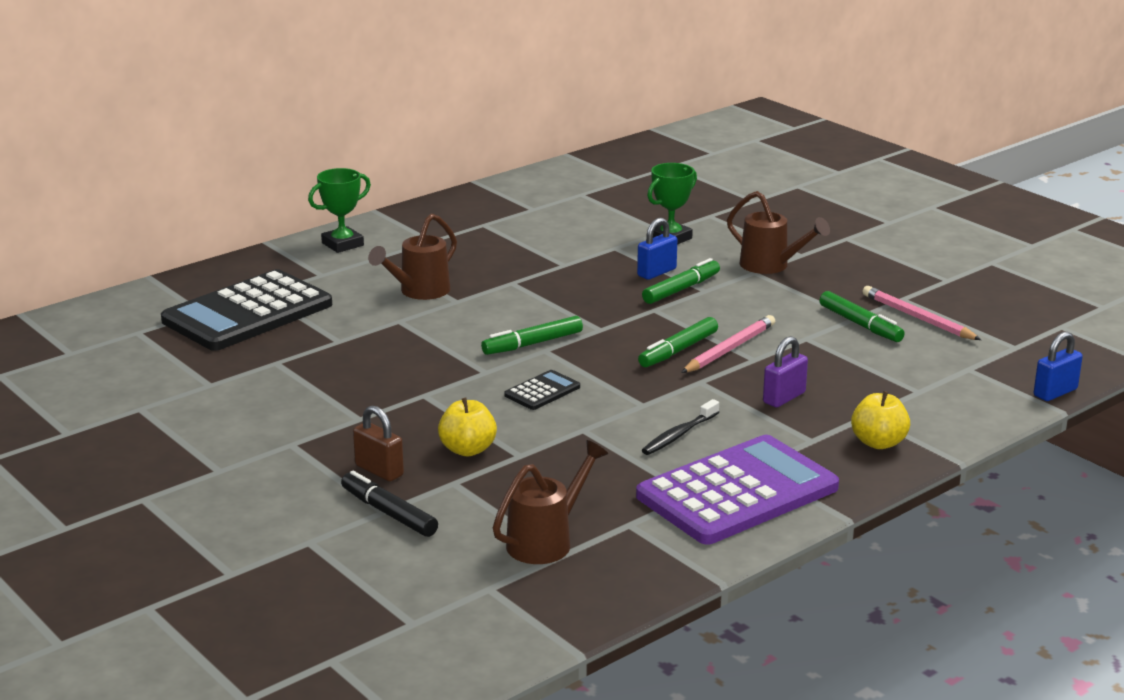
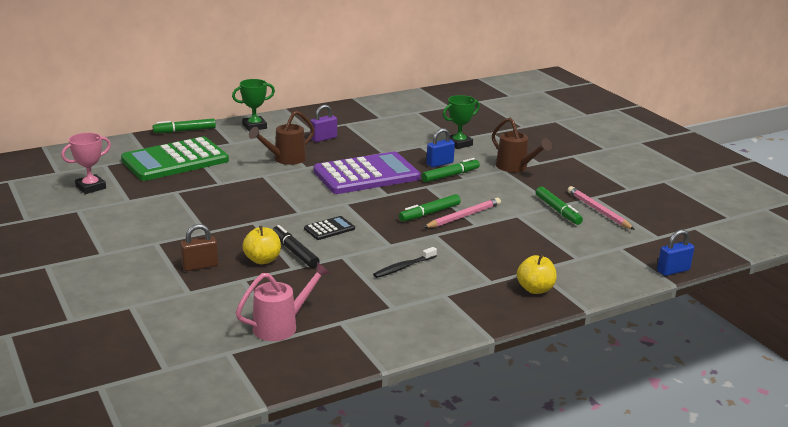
camera: 10 degrees right, 0 degrees up
(138, 371) = (91, 187): none -> pink trophy
(248, 313) = (175, 160): black calculator -> green calculator
(379, 470) = (200, 266): brown padlock -> brown padlock turned 75 degrees counterclockwise
(389, 513) = (191, 294): black marker -> black marker (294, 252)
(532, 344) = (338, 198): green marker -> green marker (184, 131)
(546, 541) = (281, 326): brown watering can -> pink watering can
(737, 492) = (424, 310): purple calculator -> purple calculator (366, 175)
(784, 398) = (485, 252): purple padlock -> purple padlock (323, 138)

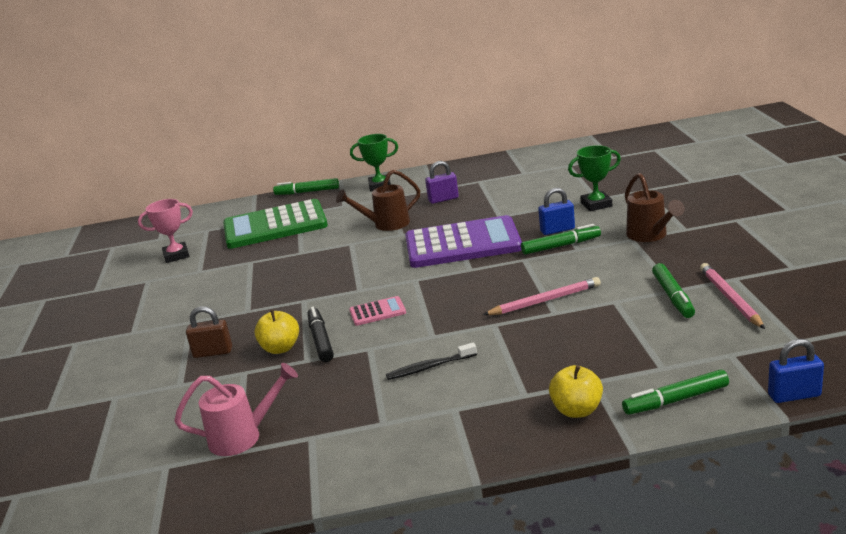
camera: 25 degrees right, 0 degrees up
(329, 229) = (377, 312): black calculator -> pink calculator
(429, 213) = (505, 295): green marker -> green marker (676, 400)

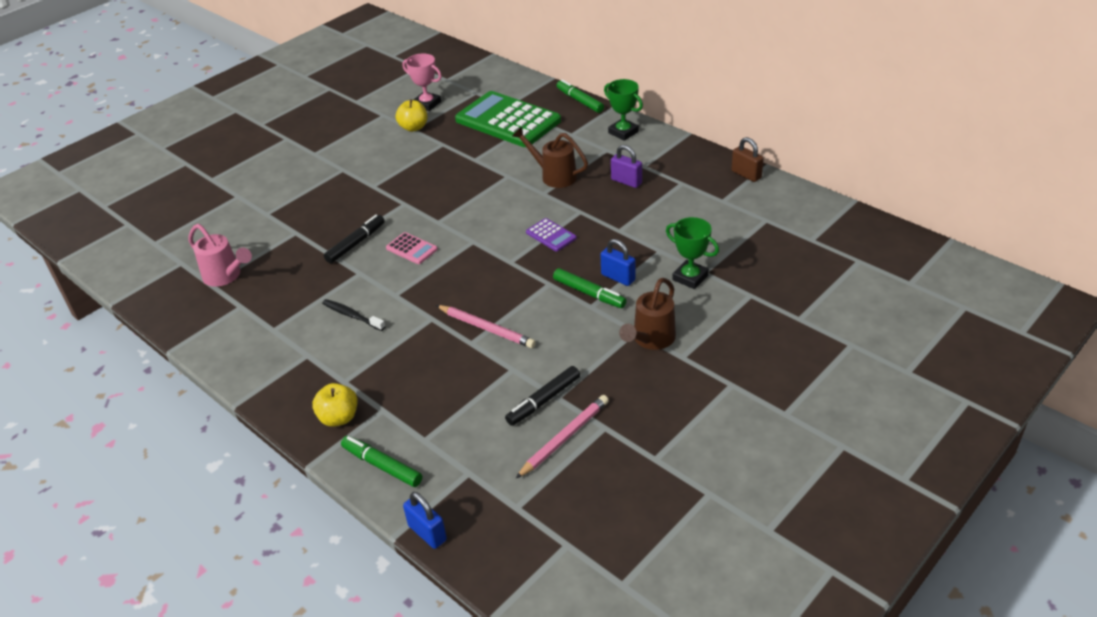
camera: 50 degrees right, 15 degrees up
(213, 352) = (311, 204): brown padlock -> brown padlock (746, 174)
(280, 348) = (334, 231): yellow apple -> yellow apple (414, 127)
(462, 244) = (551, 235): purple calculator -> purple calculator, size x0.42
(673, 296) = (543, 401): green marker -> black marker

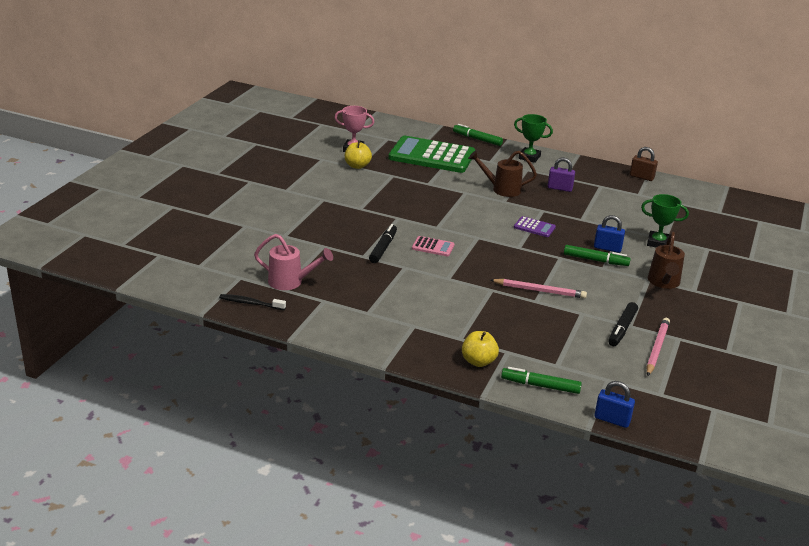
camera: 25 degrees left, 10 degrees down
(352, 315) = (426, 295): black toothbrush -> black toothbrush (250, 303)

